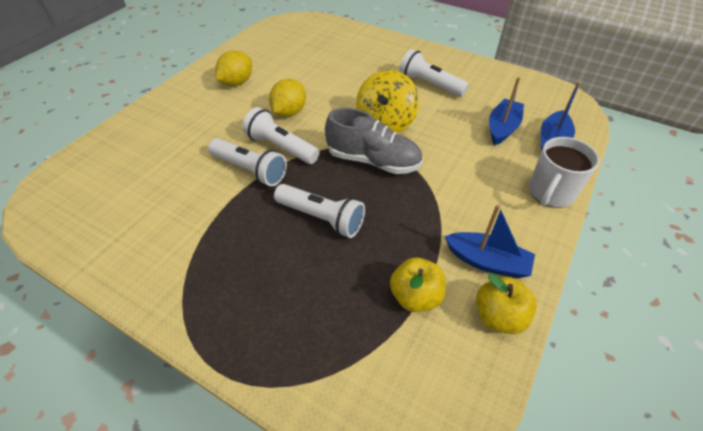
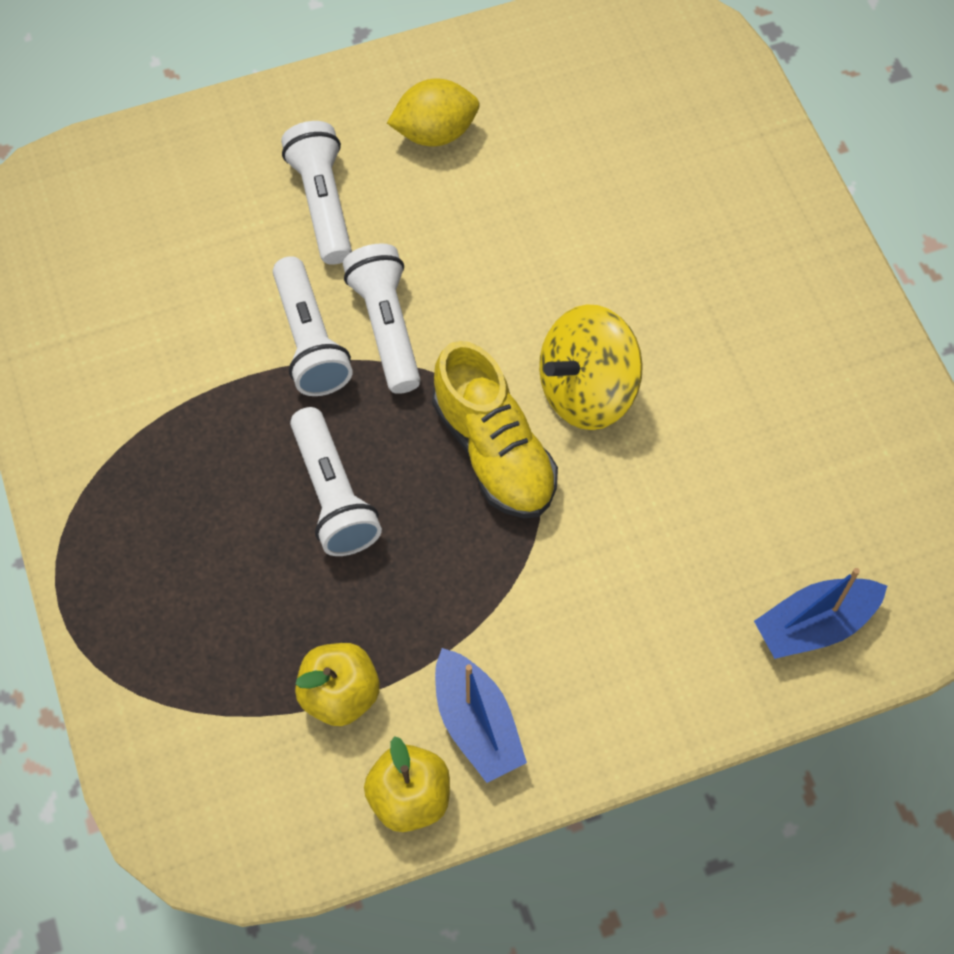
camera: 40 degrees right, 15 degrees up
(289, 112) = (460, 260): yellow lemon -> none
(373, 161) = (494, 451): grey shoe -> yellow shoe
(429, 84) = (751, 359): white flashlight -> white flashlight (323, 203)
(502, 128) = (765, 539): blue boat -> none
(550, 193) = (692, 702): white mug -> none

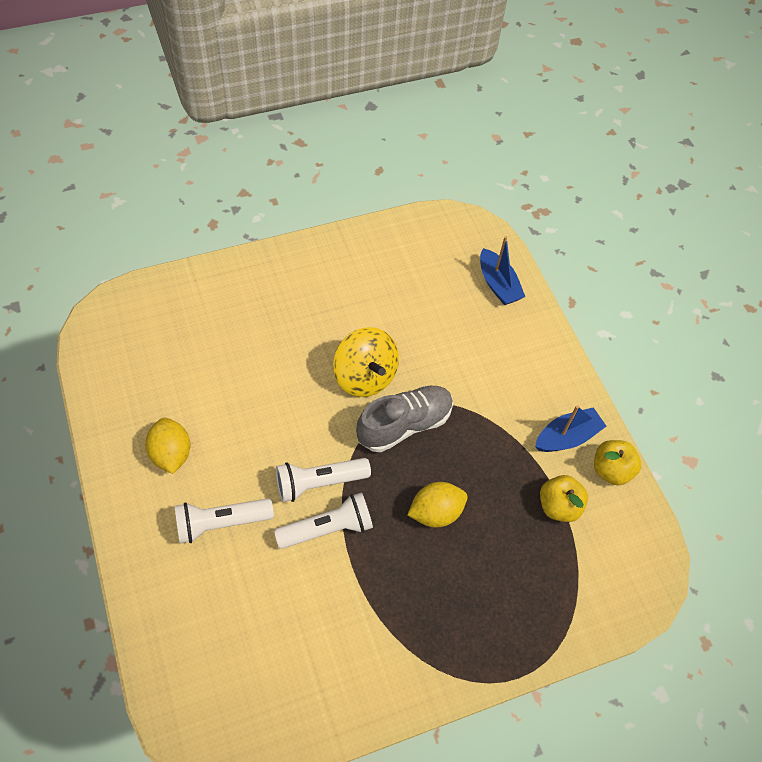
camera: 95 degrees left, 5 degrees down
(333, 495) = (435, 512): white flashlight -> yellow lemon
(494, 451) = (404, 425): yellow shoe -> grey shoe

